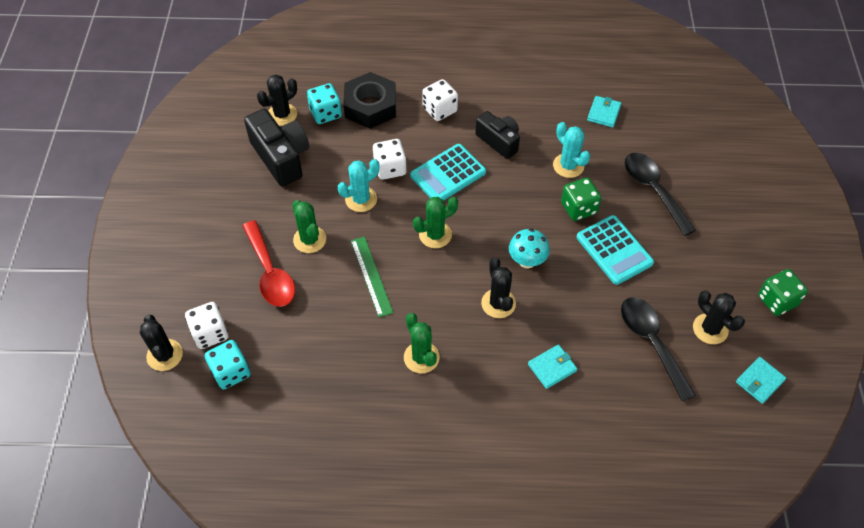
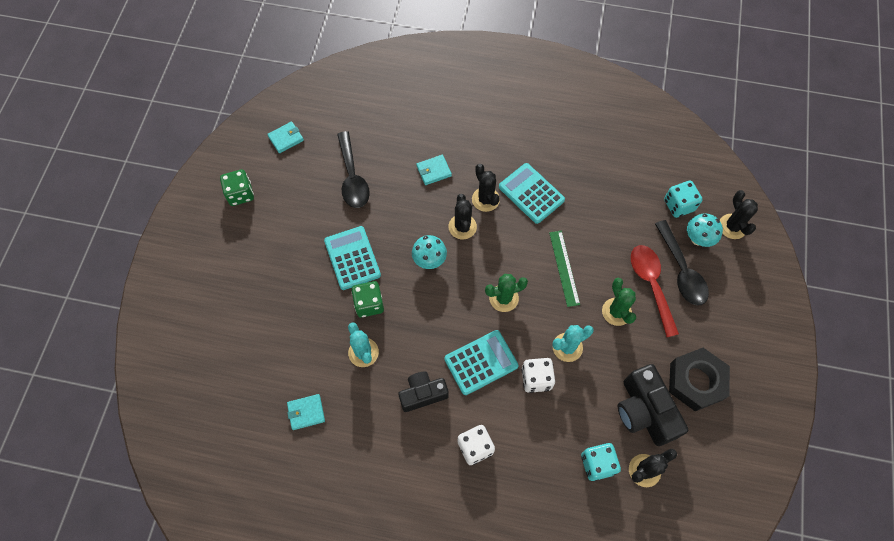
camera: 170 degrees left, 10 degrees up
(210, 333) = (698, 239): white dice -> turquoise mushroom
(370, 106) = (548, 466): black nut -> black nut (696, 381)
(421, 357) = (531, 193): green cactus -> turquoise calculator
(499, 141) = (423, 394): black camera -> black camera turned 105 degrees clockwise
(603, 113) = (306, 412): turquoise wallet -> turquoise wallet turned 45 degrees clockwise
(653, 190) = (294, 311): black spoon -> black spoon (681, 270)
(710, 329) = (303, 180): black cactus -> black cactus (485, 199)

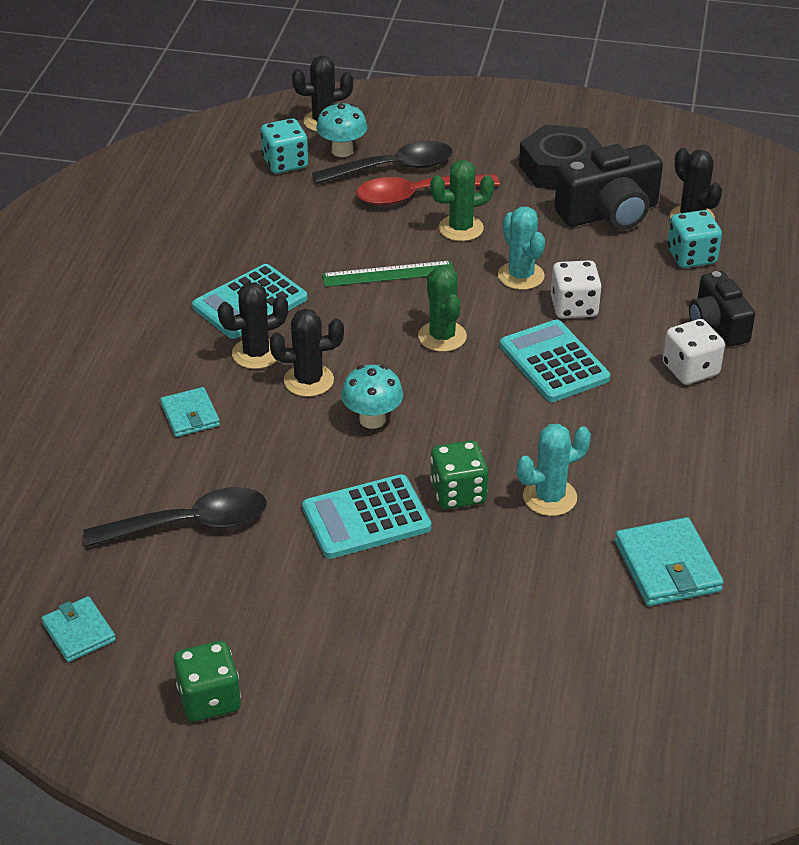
camera: 90 degrees left, 25 degrees down
(306, 412) = (667, 566): turquoise wallet -> turquoise wallet, size x1.57
(423, 394) = (614, 425): black camera -> black camera (717, 325)

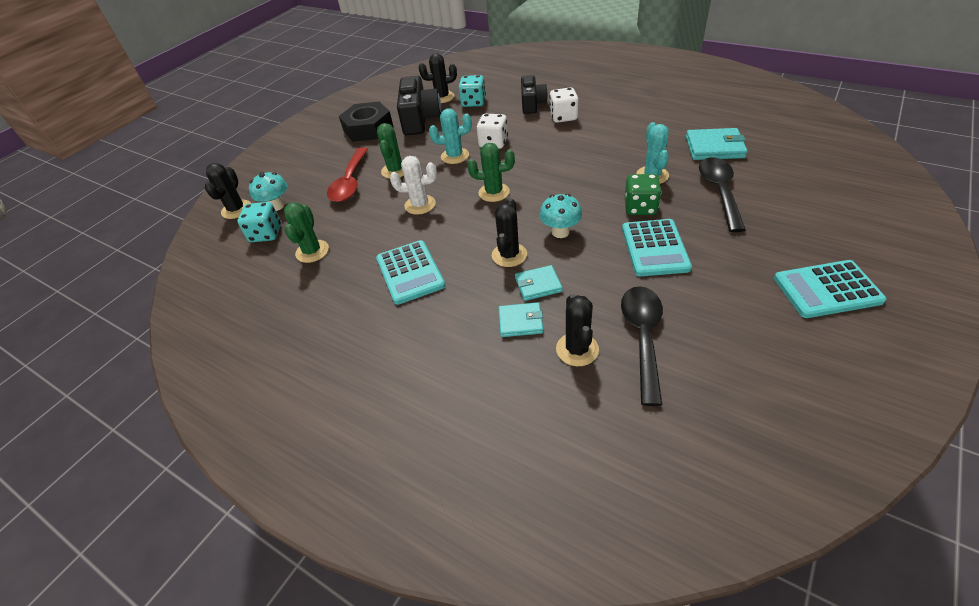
camera: 65 degrees left, 5 degrees up
(78, 632) = (758, 424): turquoise wallet -> turquoise wallet (538, 285)
(209, 699) = (830, 350): green dice -> none
(256, 353) = (468, 276): black cactus -> black cactus (577, 349)
(264, 211) = (312, 251): none -> green cactus
(388, 274) = (420, 205): green ruler -> white cactus
(393, 168) = (314, 187): black spoon -> black spoon (719, 192)
(553, 362) = (537, 157): turquoise calculator -> turquoise calculator (827, 290)
(717, 325) = (532, 104): black camera -> black camera turned 90 degrees counterclockwise

